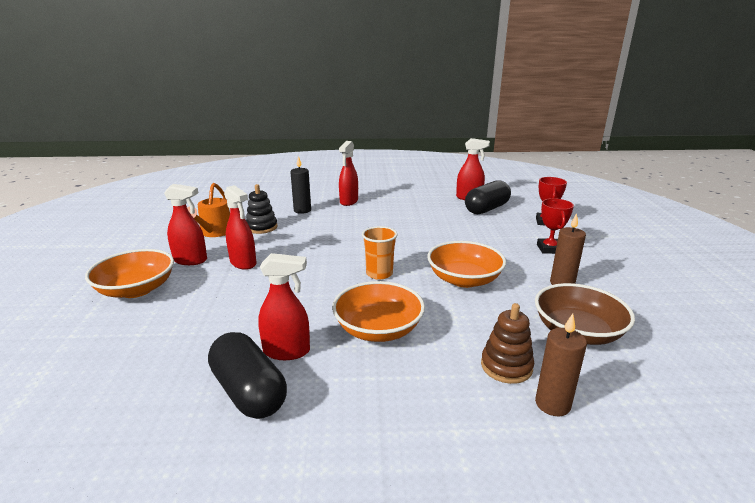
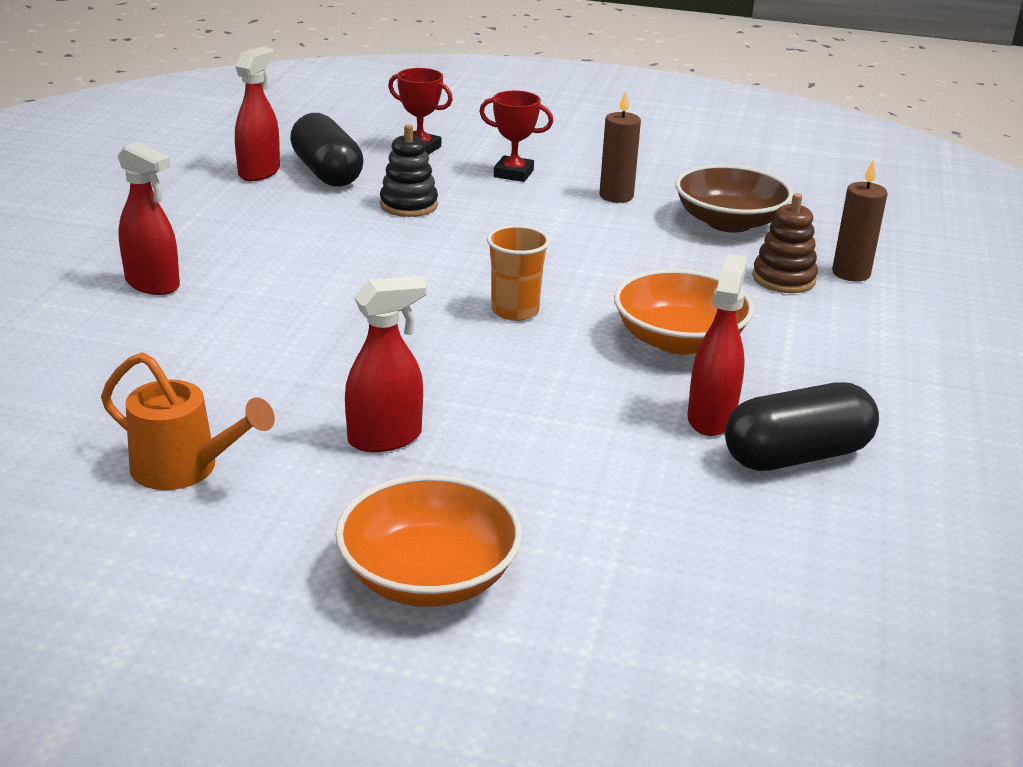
camera: 75 degrees left, 5 degrees up
(190, 260) = (326, 505): red spray bottle -> none
(261, 227) = (209, 403): black stacking toy -> black stacking toy (409, 205)
(302, 210) = (151, 344): black candle -> none
(464, 279) = (571, 252): orange bowl -> none

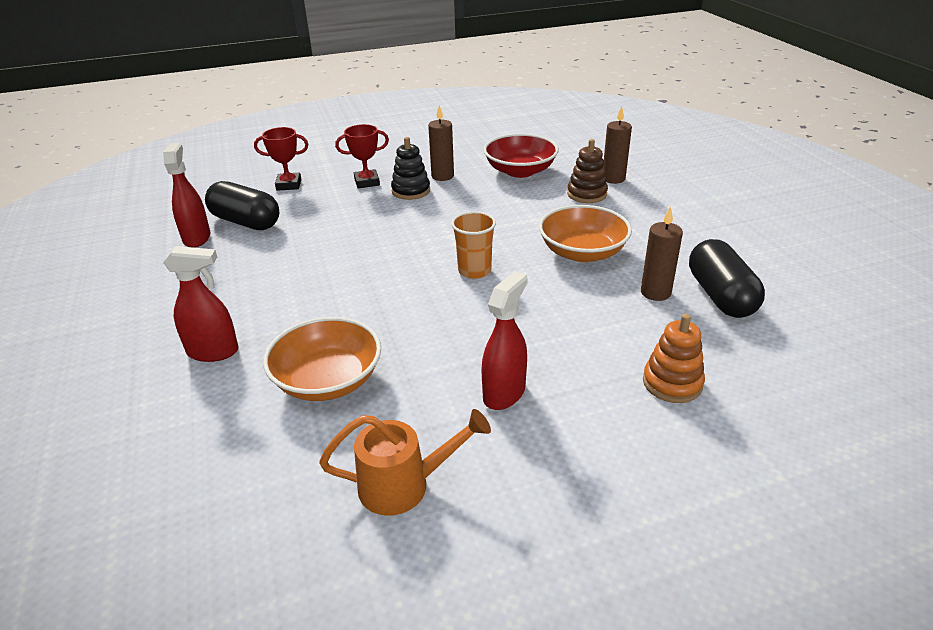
camera: 30 degrees left, 5 degrees up
(409, 205) = (327, 225): black stacking toy -> black stacking toy (411, 191)
(429, 576) = (645, 477): orange bowl -> orange bowl (328, 380)
(590, 512) = (672, 383): none -> orange stacking toy
(711, 418) = (655, 292): red spray bottle -> brown candle
(729, 222) = (520, 171): brown bowl -> red bowl
(796, 456) = (720, 296): black capsule -> black capsule turned 45 degrees counterclockwise

